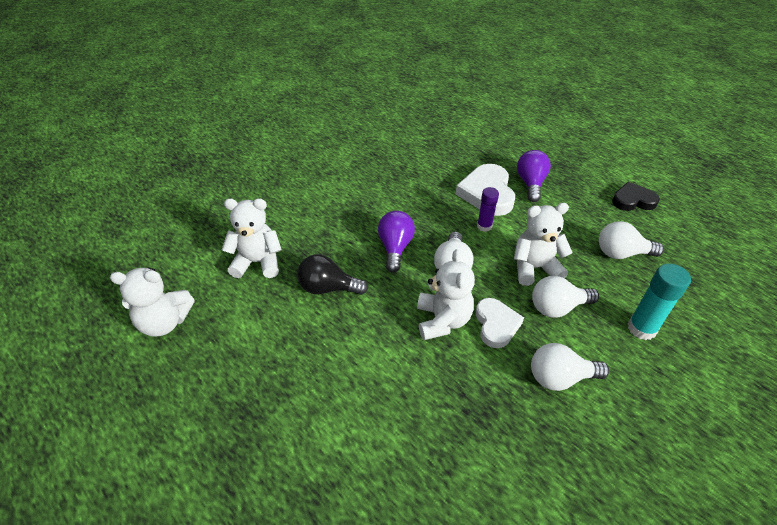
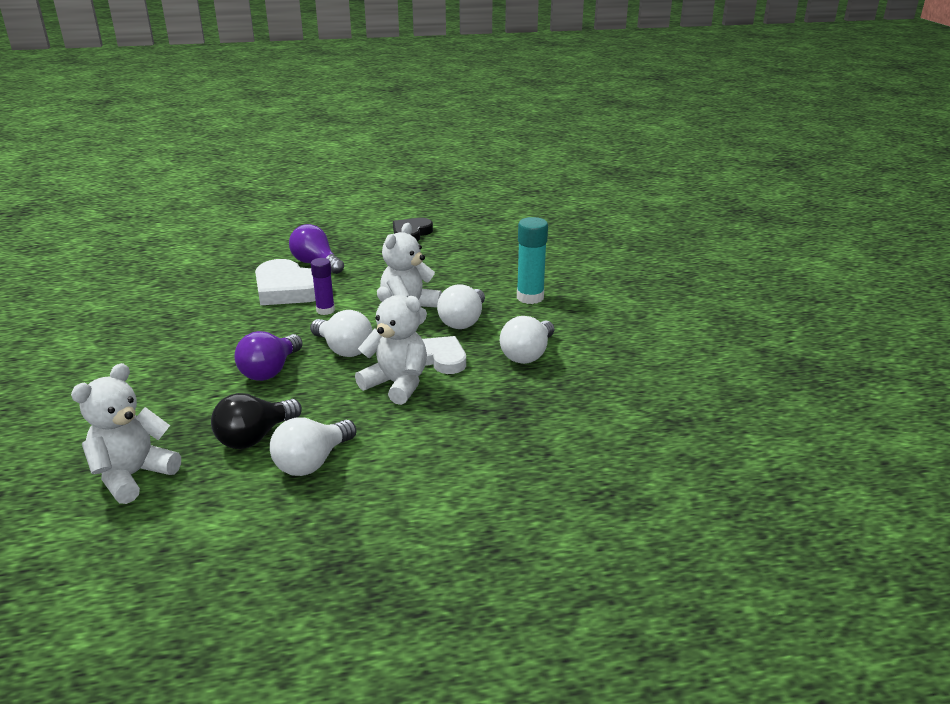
camera: 55 degrees left, 15 degrees down
(165, 322) = (105, 596): white teddy bear -> none
(395, 248) = (270, 371): purple light bulb -> purple light bulb turned 105 degrees counterclockwise
(621, 253) = (453, 267): white light bulb -> white light bulb (312, 462)

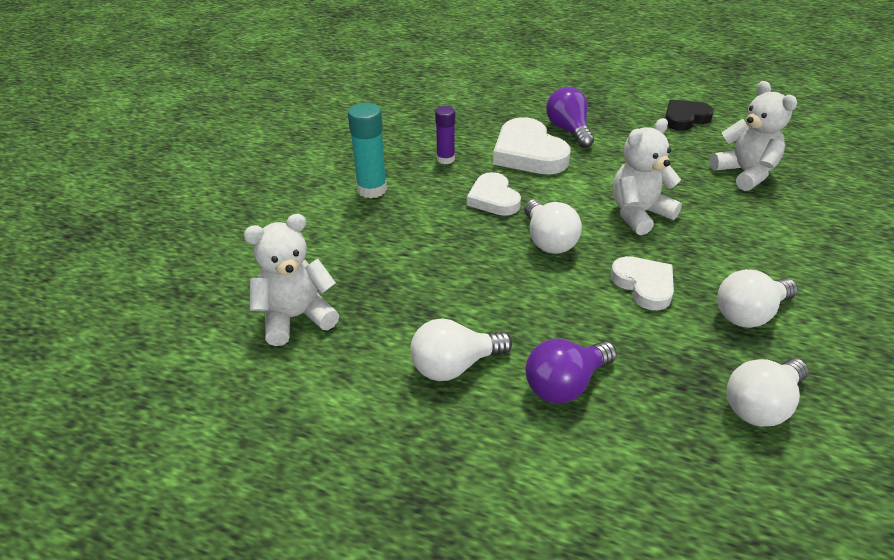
camera: 30 degrees right, 10 degrees up
(255, 437) = (416, 315): black light bulb -> none
(270, 371) = (466, 243): purple light bulb -> purple light bulb (565, 384)
(276, 331) = (493, 198): none -> white heart
(325, 310) = (552, 188): purple glue stick -> purple glue stick (445, 159)
(397, 384) = (582, 302): white teddy bear -> white teddy bear (745, 173)
(463, 321) = (692, 245): white light bulb -> white light bulb (761, 405)
(530, 297) = (787, 237): turquoise glue stick -> turquoise glue stick (372, 189)

